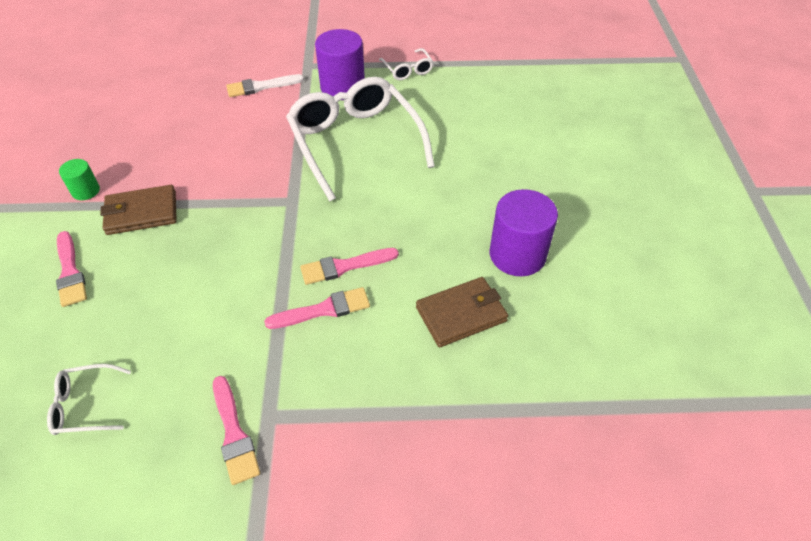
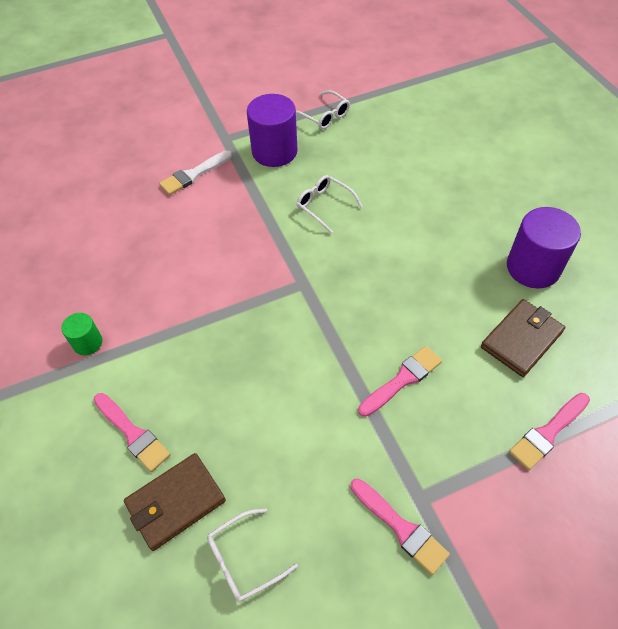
camera: 20 degrees left, 5 degrees up
(141, 213) = (163, 346): brown wallet -> brown wallet (175, 502)
(344, 266) = (393, 331): pink brush -> pink brush (548, 433)
(355, 143) = (324, 206): white glasses -> white glasses, size x0.43

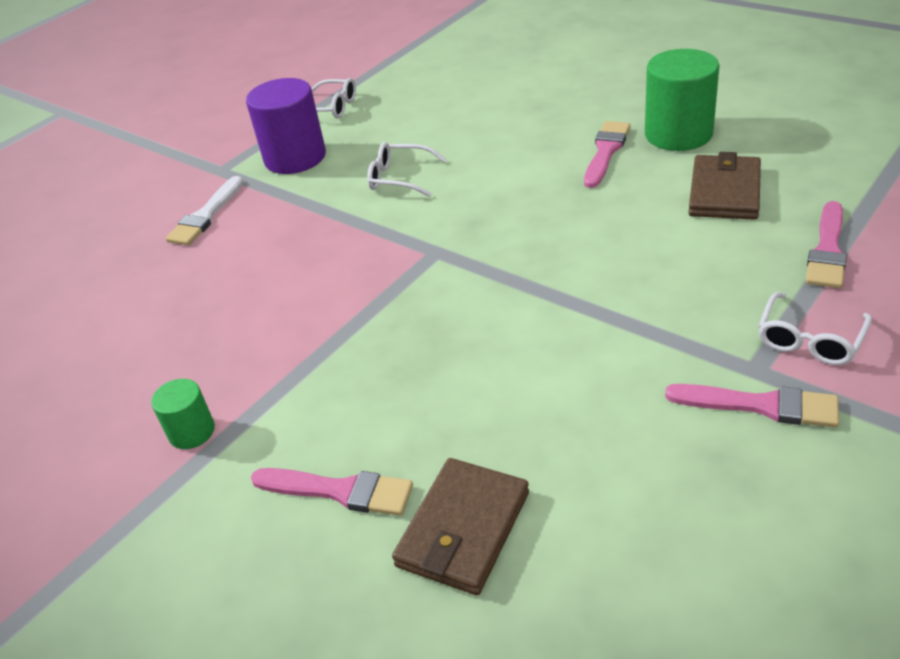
camera: 25 degrees left, 15 degrees down
(244, 559) = (607, 536): white glasses -> white glasses (810, 339)
(402, 379) = (633, 279): pink brush -> pink brush (606, 151)
(533, 267) = (678, 134): purple cylinder -> green cylinder

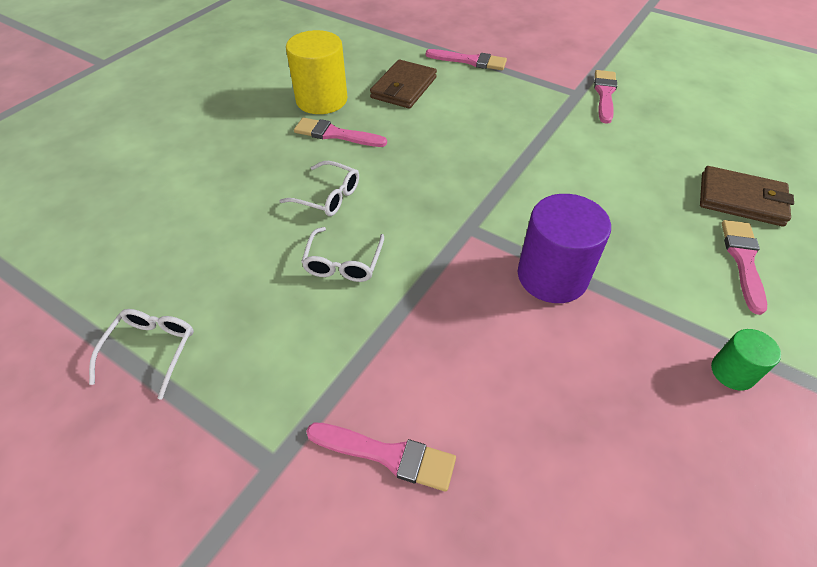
camera: 100 degrees left, 10 degrees up
(206, 216) = (388, 455): white brush -> pink brush
(295, 158) = (270, 371): purple cylinder -> purple cylinder (552, 276)
(678, 134) = (321, 100): green cylinder -> yellow cylinder
(724, 192) = (403, 88): brown wallet -> brown wallet turned 75 degrees counterclockwise
(810, 339) = (549, 75): white glasses -> white glasses (327, 196)

